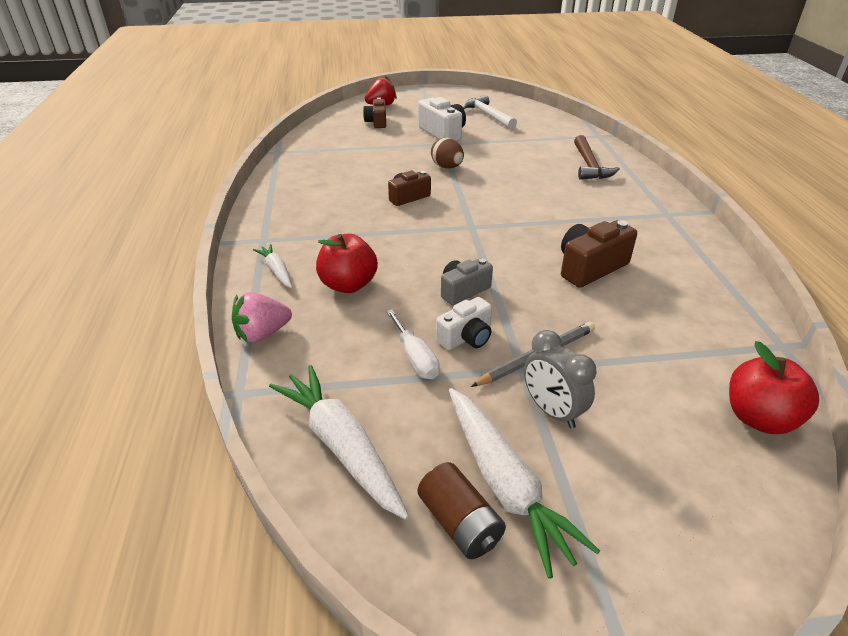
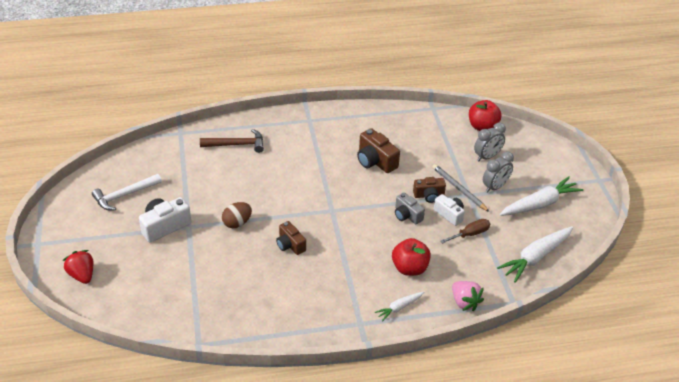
camera: 95 degrees left, 5 degrees up
(377, 122) = (131, 275): brown camera -> brown camera (429, 195)
(415, 358) = (470, 234): white screwdriver -> brown screwdriver
(459, 523) = (562, 218): brown battery -> none
(650, 411) = (487, 157): none -> grey clock

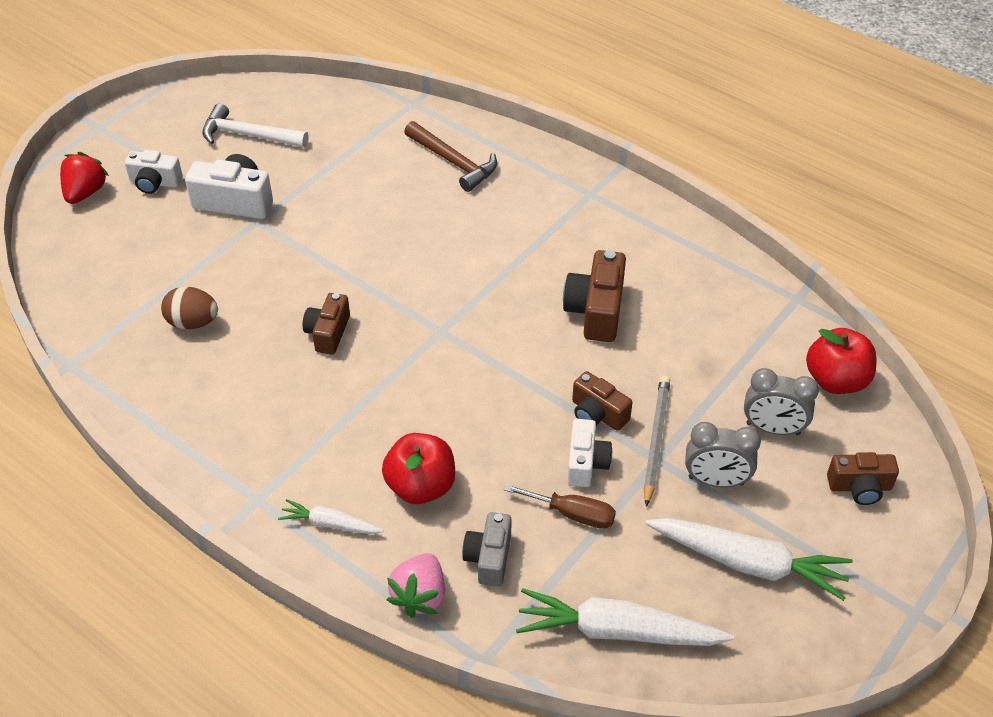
camera: 50 degrees right, 5 degrees up
(111, 246) = (155, 182): none -> white camera
(237, 223) = (312, 258): brown egg -> brown egg (193, 323)
(407, 215) = (526, 415): grey camera -> grey camera (489, 558)
(535, 155) = (859, 487): none -> brown camera

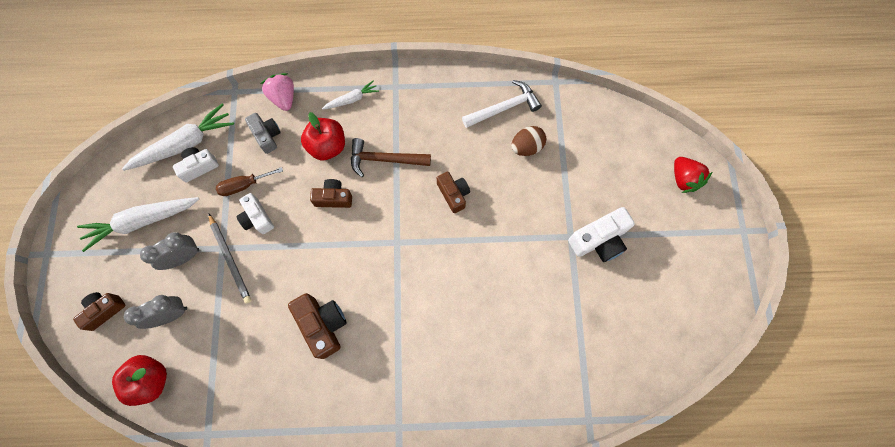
camera: 140 degrees right, 25 degrees up
(155, 182) = (658, 217): white camera -> white camera (199, 167)
(249, 135) = (653, 299): white hammer -> white hammer (504, 108)
(453, 162) = (508, 383): brown hammer -> brown hammer (385, 159)
(597, 414) = (272, 252): brown camera -> brown camera (333, 198)

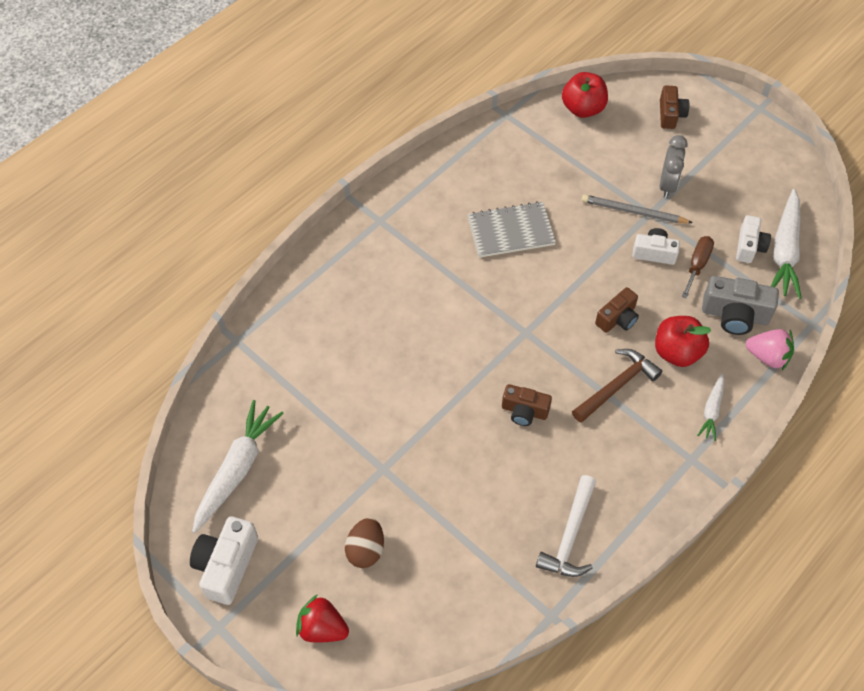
camera: 135 degrees right, 15 degrees down
(141, 222) = (730, 178): white carrot -> white carrot (237, 469)
(170, 315) = (624, 148): grey clock -> none
(267, 136) = (735, 315): grey camera -> grey camera, size x1.51
(323, 325) = (510, 231): brown camera -> grey notebook
(526, 147) = (507, 516): brown egg -> brown egg (366, 550)
(599, 240) = (354, 488): white camera -> white camera (226, 565)

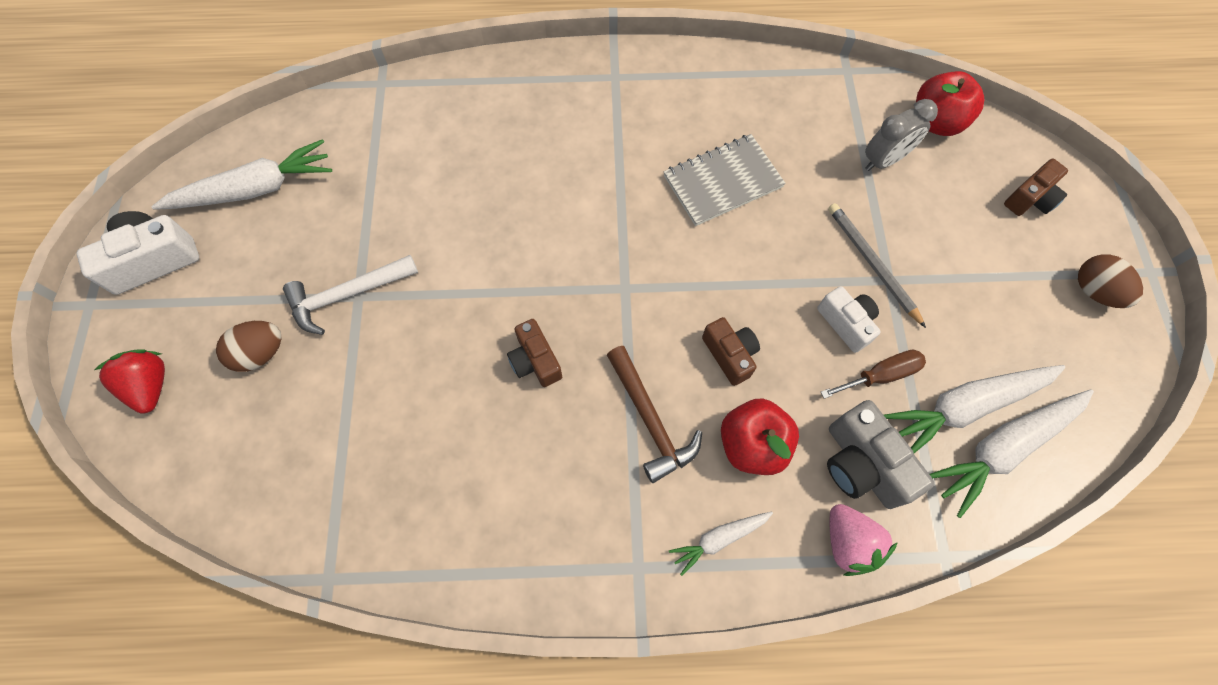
camera: 45 degrees right, 10 degrees up
(510, 231) = (722, 182): grey notebook -> grey notebook turned 60 degrees counterclockwise
(570, 535) = (434, 521): white hammer -> white hammer (347, 295)
(616, 386) = (650, 420): brown hammer -> brown hammer turned 60 degrees clockwise
(617, 318) = (730, 355): brown camera -> brown camera turned 120 degrees counterclockwise
(667, 185) = (943, 267): grey clock -> grey clock (884, 160)
(746, 139) = (1094, 291): none -> brown egg
(749, 246) = (965, 407): white camera -> white carrot

